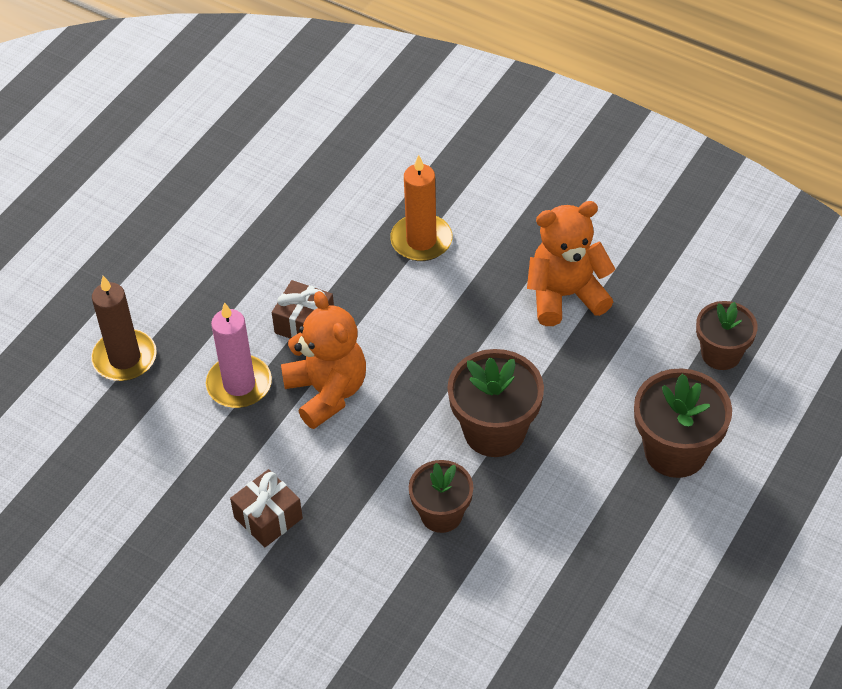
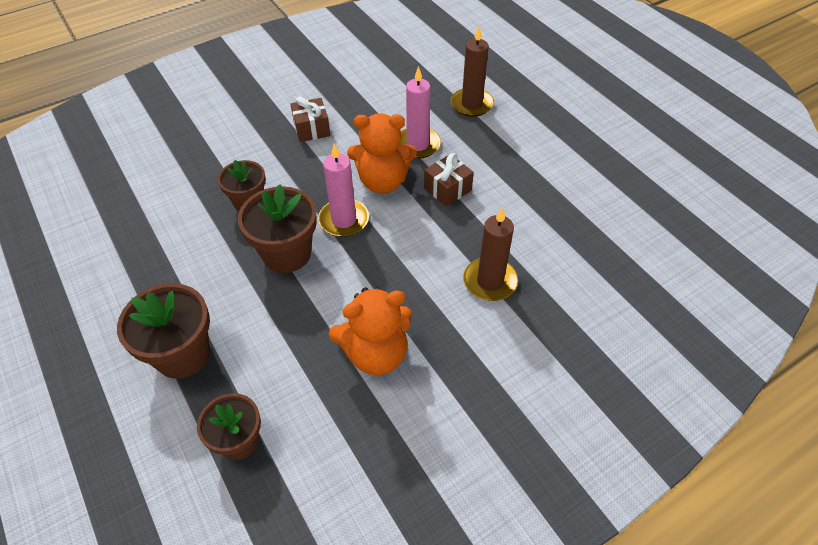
camera: 115 degrees right, 0 degrees up
(412, 401) = (344, 220): none -> pink candle
(421, 240) = (490, 281): orange candle -> brown candle
(565, 295) = (376, 353): orange teddy bear -> orange teddy bear turned 60 degrees clockwise

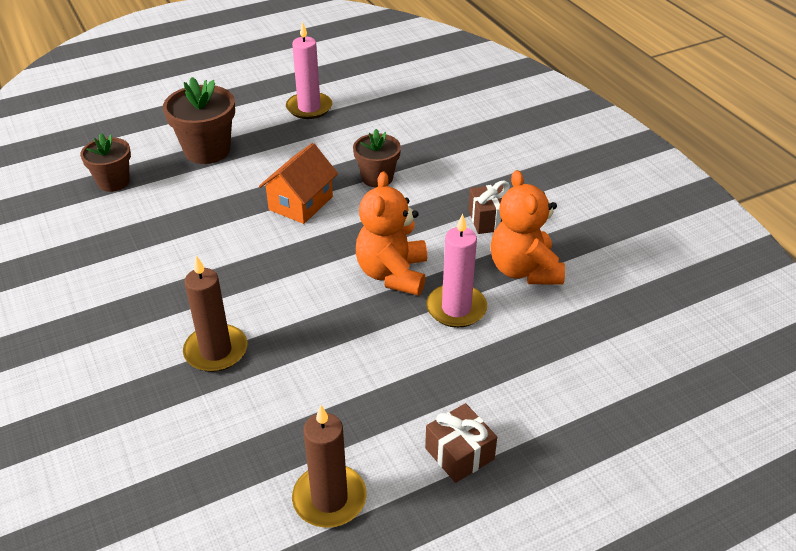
camera: 95 degrees right, 10 degrees down
(287, 253) = (301, 203): brown flower pot -> orange house
(344, 220) = (337, 242): pink candle -> pink candle (309, 108)
(376, 353) = (160, 258): orange teddy bear -> orange teddy bear (524, 270)
(447, 189) = (370, 329): brown gift -> brown gift (459, 454)
(471, 104) = (542, 373): brown candle -> brown candle (329, 498)

